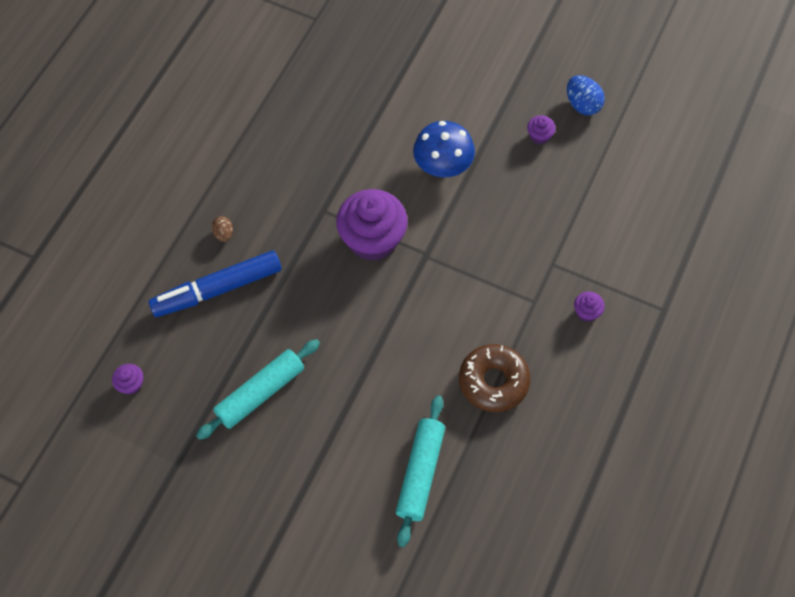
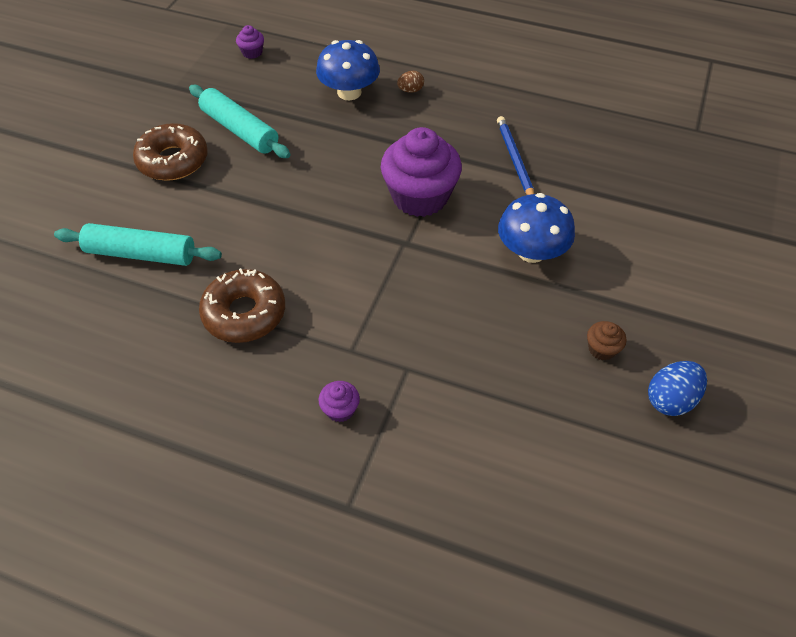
camera: 85 degrees right, 10 degrees down
(217, 289) = (349, 92): blue marker -> blue mushroom
(297, 455) = (173, 160): none -> brown donut
(335, 160) = (514, 160): none -> blue pencil
(539, 136) = (602, 349): purple cupcake -> brown cupcake

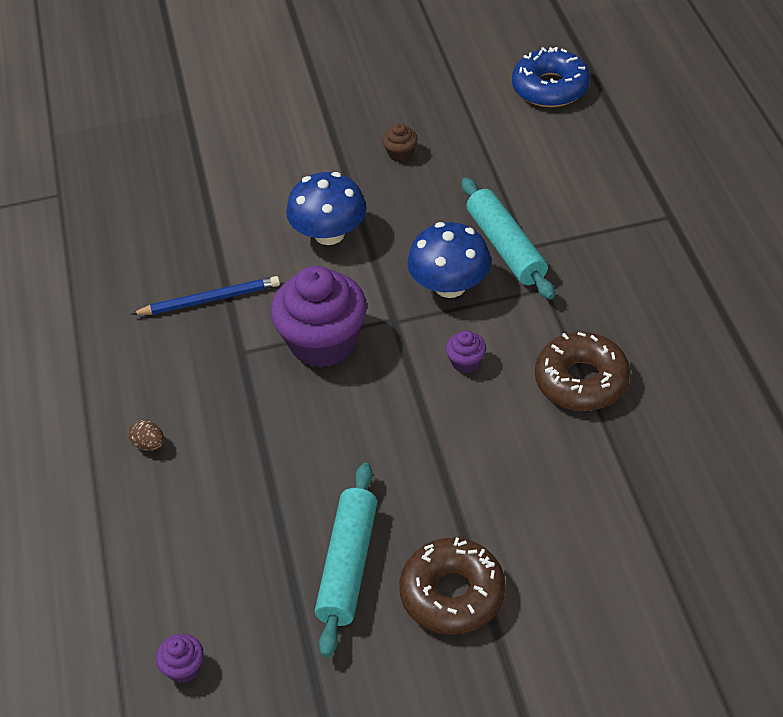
camera: 120 degrees left, 5 degrees down
(141, 253) = (598, 513): turquoise rolling pin -> turquoise rolling pin (505, 247)
(340, 409) = (603, 263): purple cupcake -> purple cupcake (466, 362)
(349, 92) = (195, 501): blue mushroom -> blue mushroom (450, 286)
(514, 160) = (209, 299): blue pencil -> blue pencil turned 150 degrees counterclockwise
(624, 542) = (550, 88): none -> blue donut
(670, 399) = (414, 106): blue egg -> none

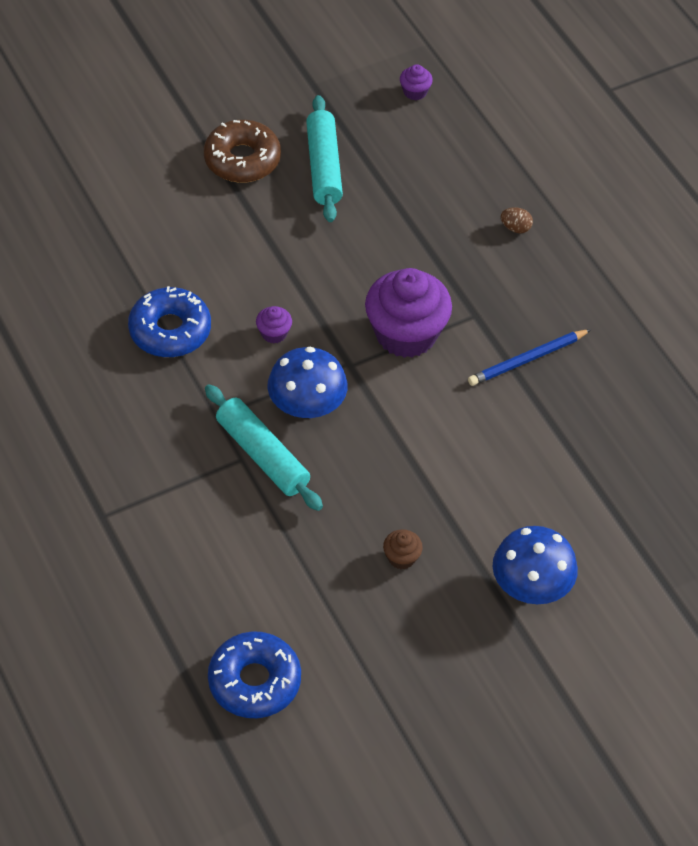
camera: 160 degrees right, 5 degrees up
(329, 234) = (442, 446): blue mushroom -> blue mushroom (531, 585)
(581, 381) = (170, 330): brown donut -> blue donut

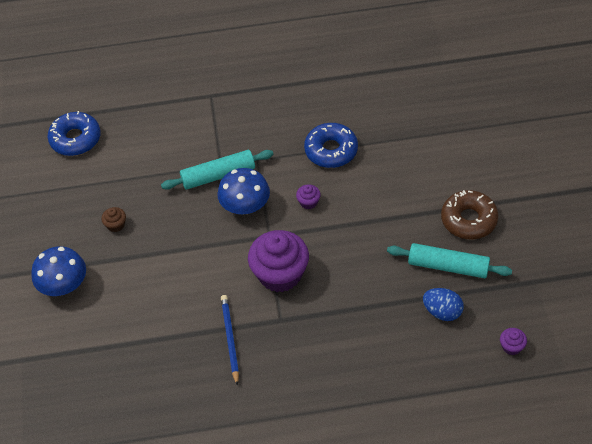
camera: 115 degrees right, 0 degrees up
(394, 160) = (442, 312): none -> blue egg
(515, 228) = (350, 371): brown egg -> none

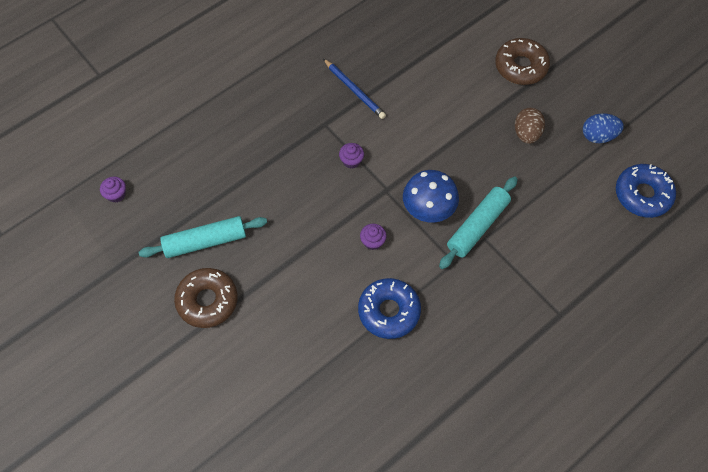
camera: 145 degrees right, 10 degrees up
(64, 285) = (520, 66): blue mushroom -> brown donut
(116, 225) = (526, 133): brown cupcake -> brown egg
(280, 274) = (351, 161): purple cupcake -> purple cupcake, size x0.42
(442, 312) = (190, 196): blue egg -> blue egg (598, 136)

